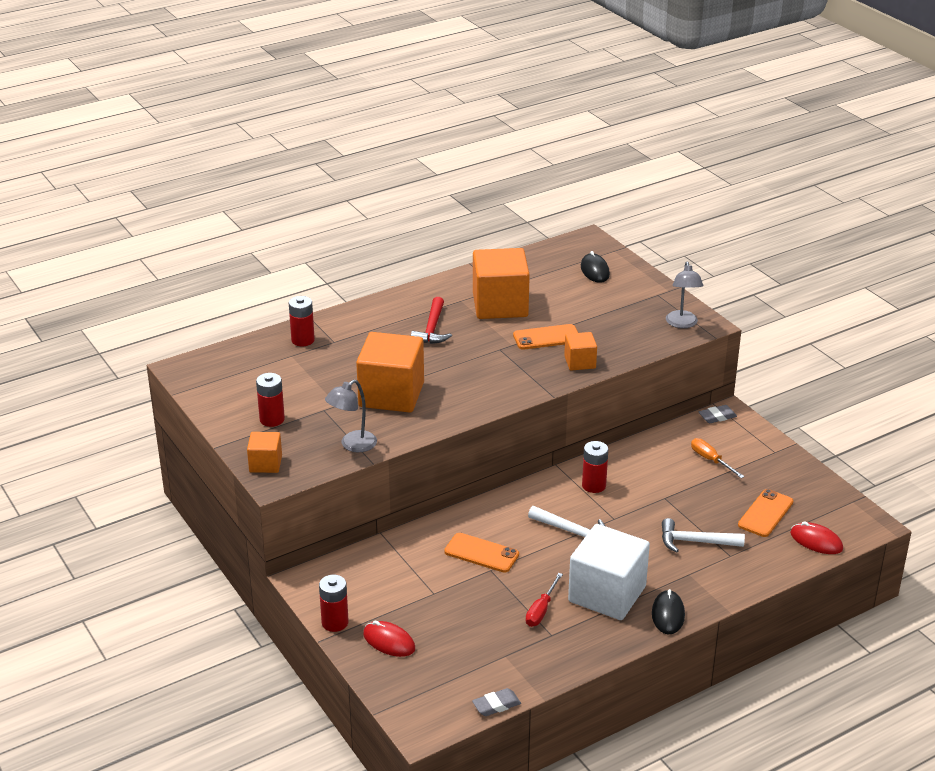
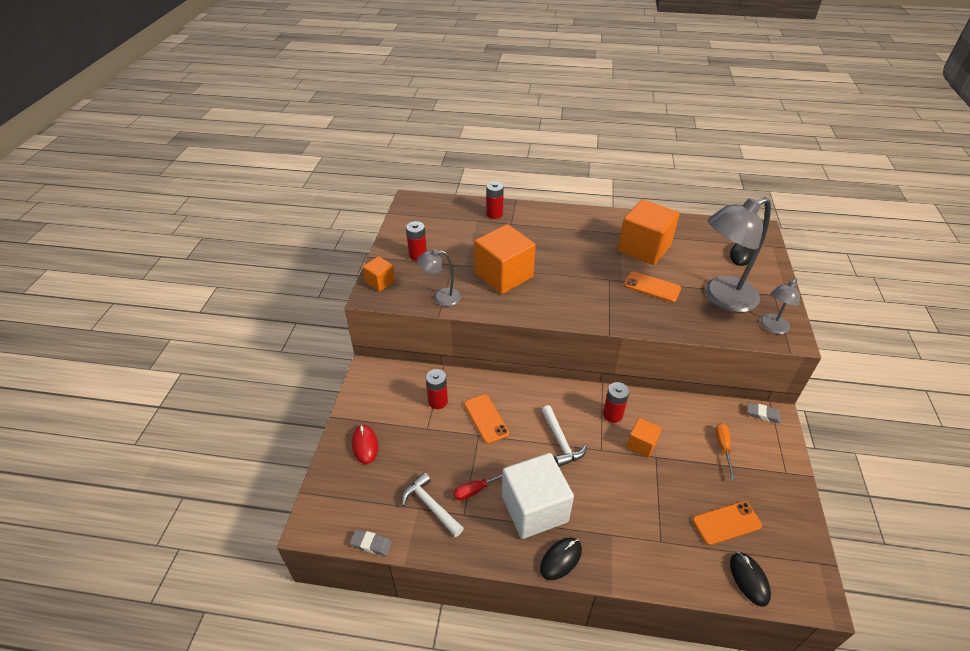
camera: 40 degrees right, 10 degrees up
(335, 622) = (352, 410): red battery -> red battery (438, 401)
(432, 329) = (580, 243): red hammer -> none
(580, 362) = (657, 318): orange cube -> orange cube (641, 444)
(617, 318) = (722, 298): none -> grey lamp
(695, 542) = (644, 510): white hammer -> white hammer (431, 506)
(816, 541) = (749, 579): red mouse -> black mouse

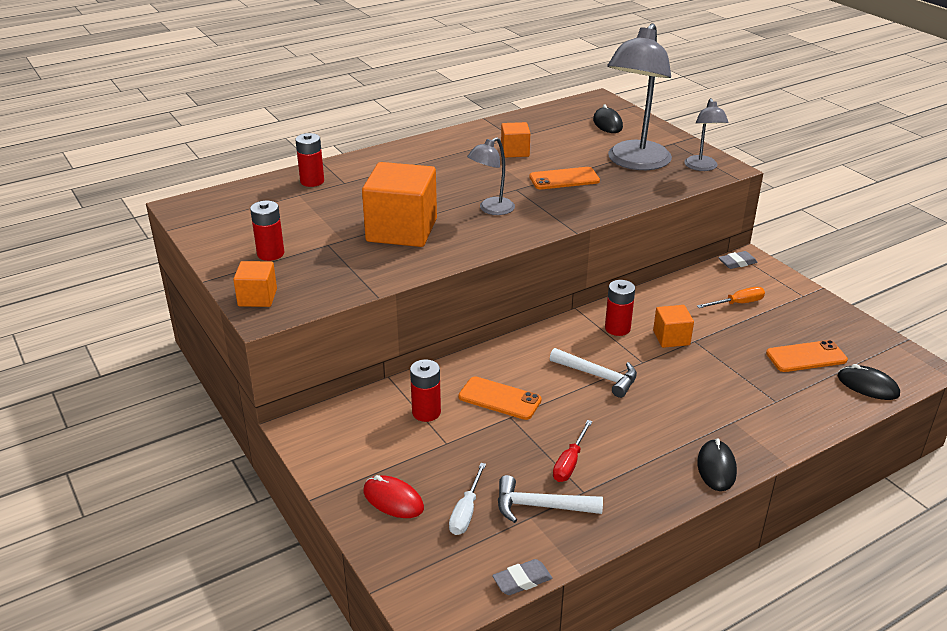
camera: 40 degrees left, 10 degrees down
(390, 479) = (466, 512): none -> white screwdriver
(441, 297) = (356, 279): grey lamp -> grey lamp (491, 209)
(534, 508) = (643, 444): white cube -> none
(644, 248) = (515, 151): orange cube -> orange cube, size x0.50
(723, 447) = (737, 303): orange screwdriver -> orange screwdriver turned 105 degrees clockwise
(726, 523) = (806, 357): orange phone -> orange phone turned 45 degrees clockwise

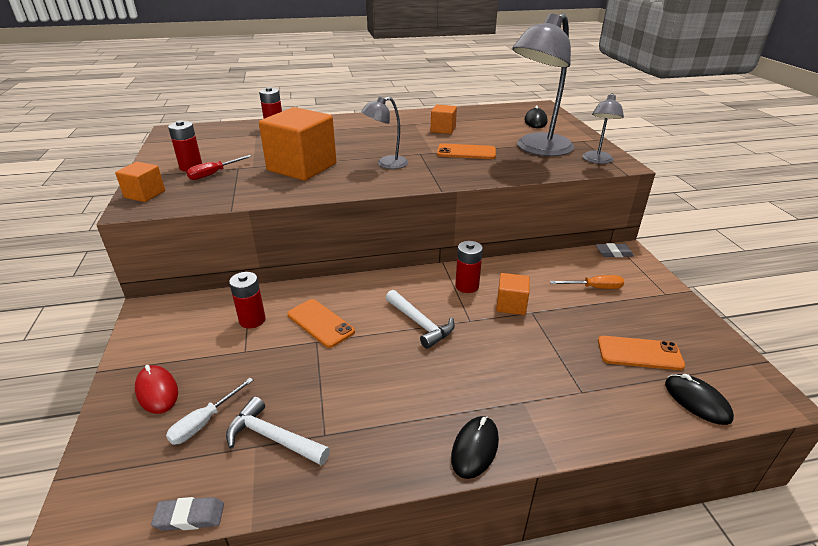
camera: 20 degrees right, 0 degrees up
(570, 463) = (334, 400): red screwdriver -> red screwdriver (214, 174)

